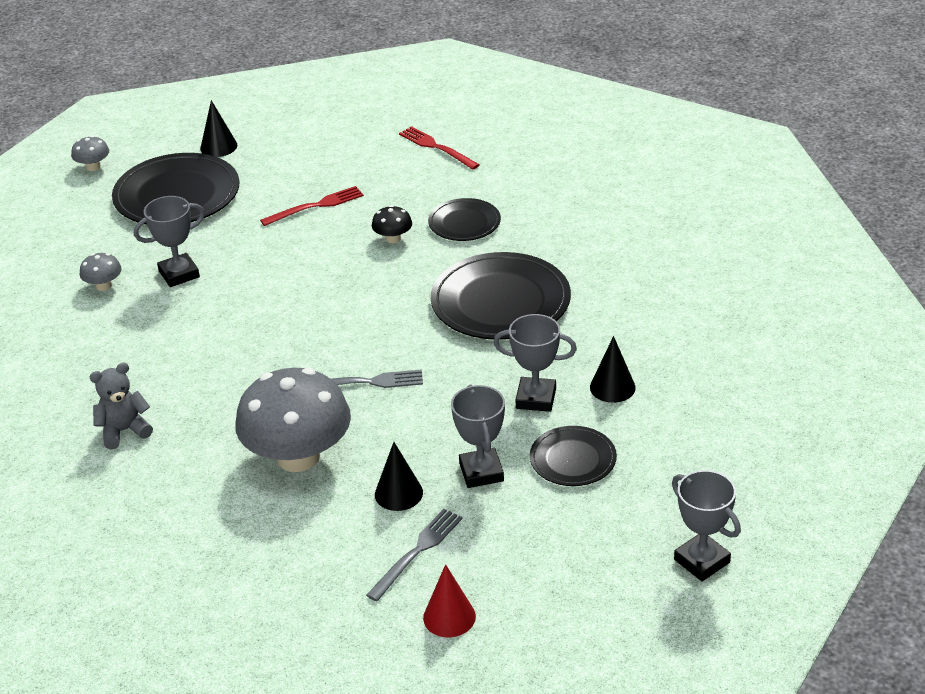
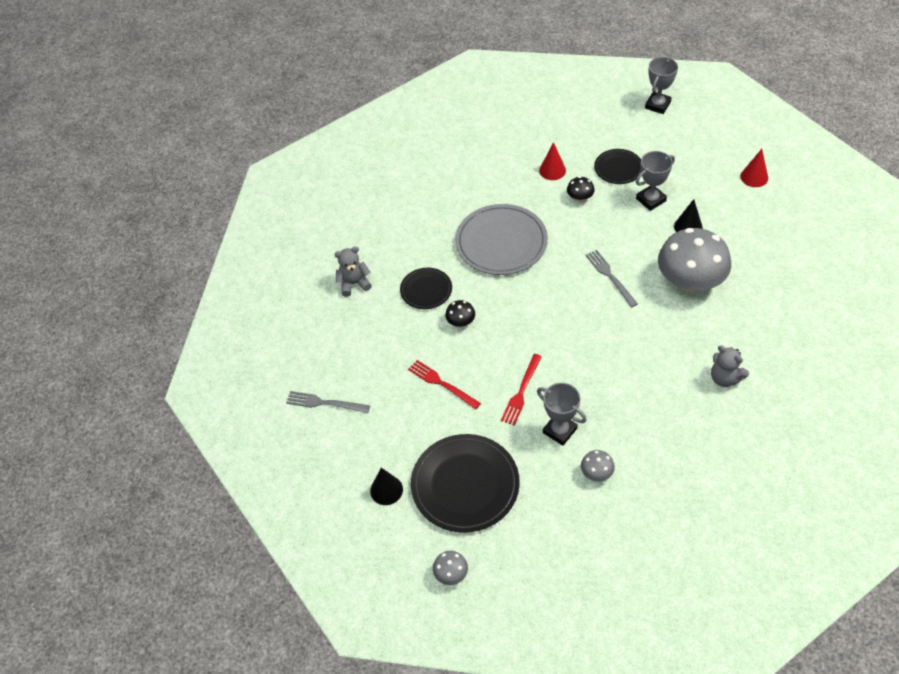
camera: 110 degrees left, 15 degrees up
(417, 552) = (723, 204): grey fork -> grey fork (325, 403)
(437, 147) = (338, 341): red fork -> red fork (521, 391)
(500, 301) = (501, 242): black plate -> grey plate
(516, 172) = (354, 284): none -> grey teddy bear
(536, 398) = (580, 198): grey trophy -> black mushroom
(612, 387) = (552, 170): black cone -> red cone

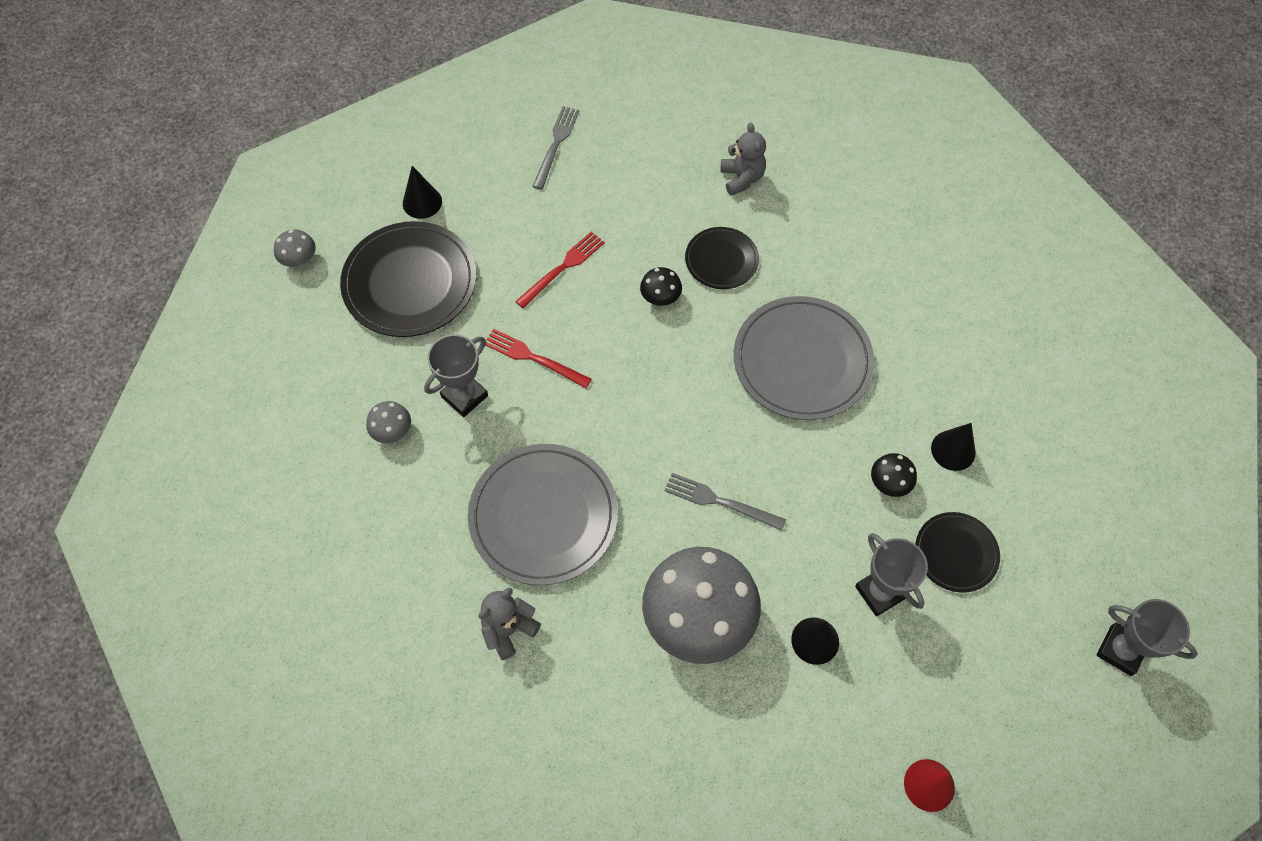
camera: 90 degrees right, 10 degrees up
(552, 170) = (953, 450): red cone -> black cone
(610, 276) = (720, 501): grey fork -> grey fork turned 135 degrees counterclockwise
(642, 369) = (543, 516): none -> grey plate

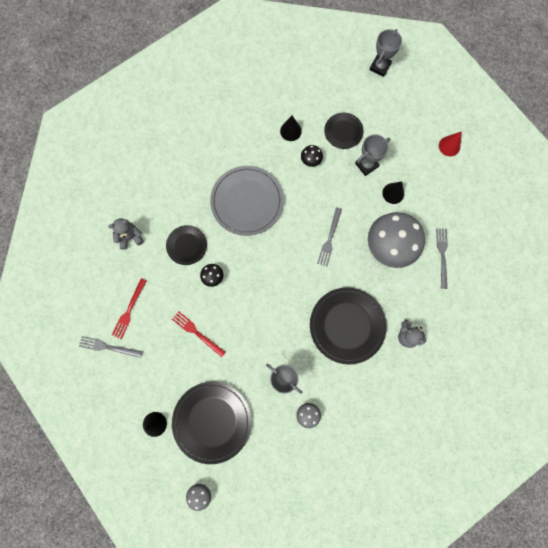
camera: 95 degrees left, 15 degrees up
(534, 358) = (256, 342): red fork -> red fork (129, 310)
(543, 516) = (347, 325): grey plate -> black plate
(669, 728) = (442, 256): none -> grey fork

